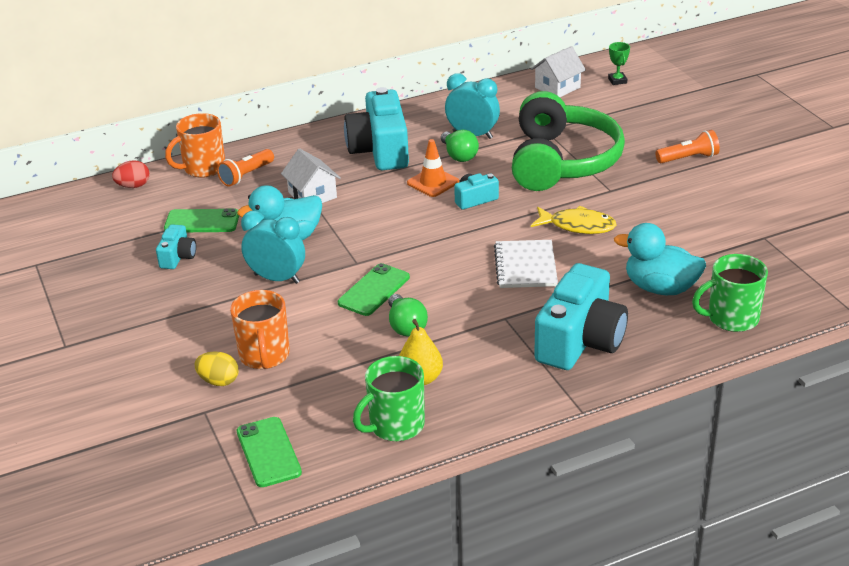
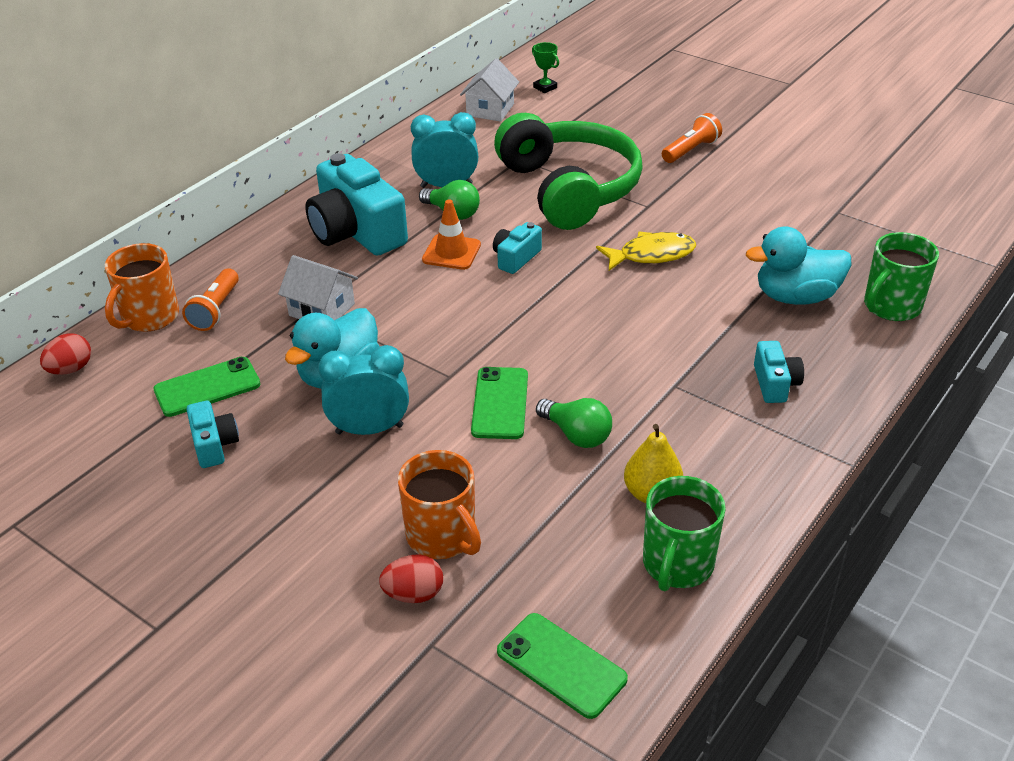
camera: 30 degrees left, 5 degrees up
(219, 381) = (413, 594): yellow egg -> red egg
(525, 266) = (640, 317): white notebook -> none
(580, 341) = (775, 384): turquoise camera -> turquoise camera, size x0.48

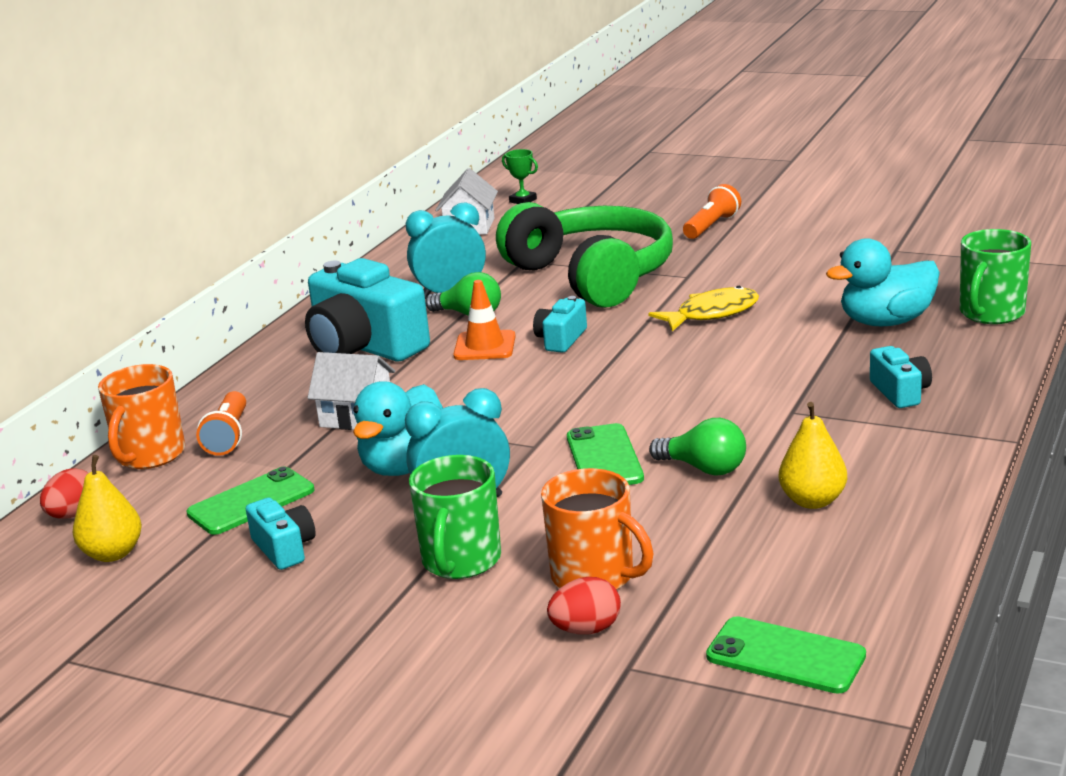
camera: 10 degrees left, 15 degrees down
(85, 419) = (113, 554): none -> yellow pear
(677, 564) = (871, 552): green mug -> green mug (461, 561)

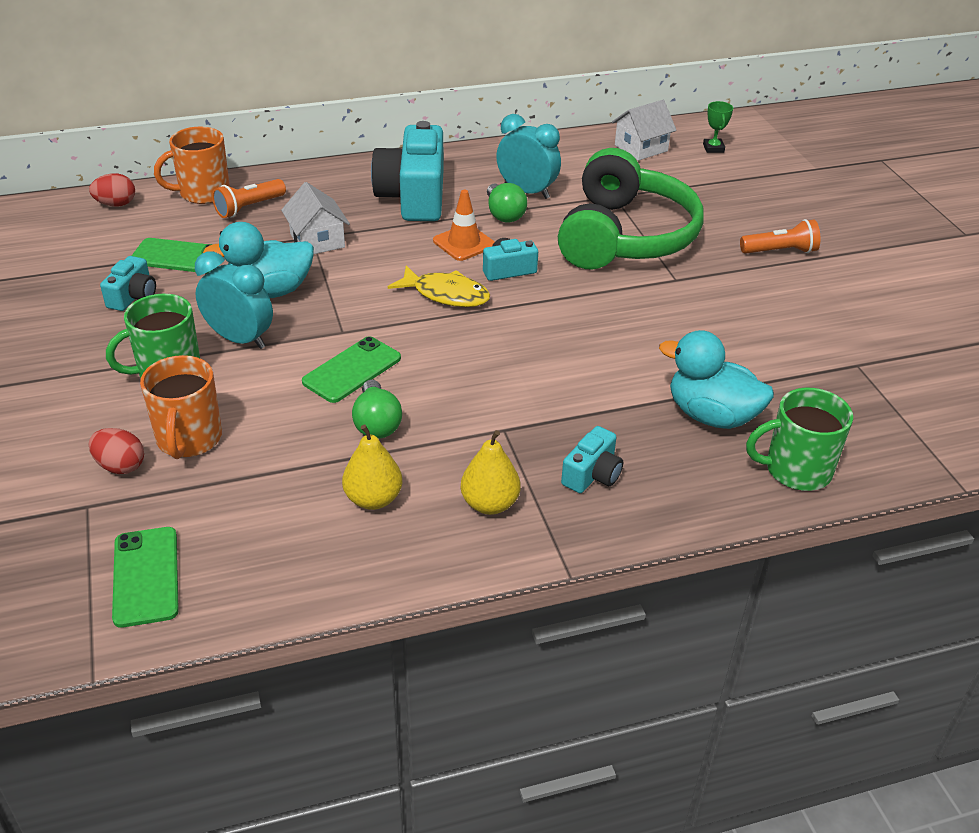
camera: 45 degrees right, 15 degrees up
(113, 554) = (84, 240): yellow pear -> yellow pear (490, 504)
(712, 314) = (625, 319): yellow fish -> yellow fish (446, 294)

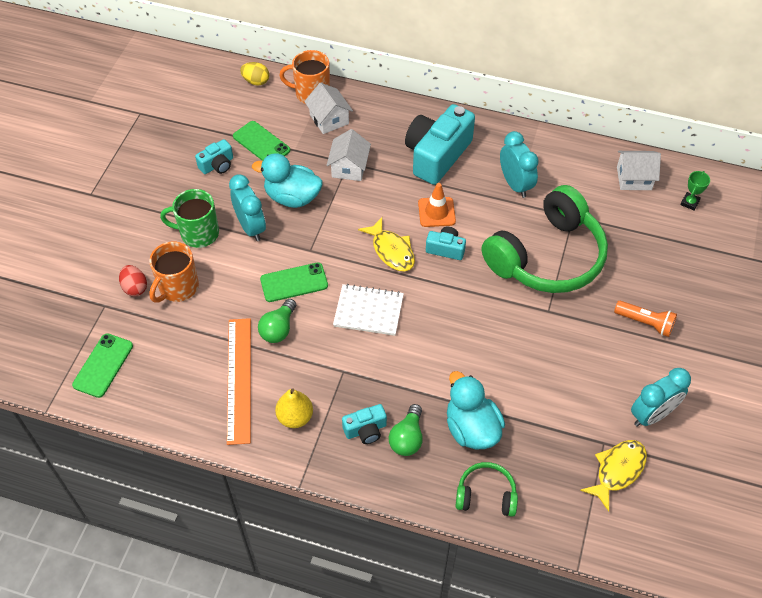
camera: 35 degrees right, 15 degrees up
(116, 204) = (256, 81): red egg -> yellow egg
(249, 208) = (329, 119): orange flashlight -> white house
(373, 499) = (239, 379): yellow pear -> orange ruler
(476, 359) = (368, 311): none -> white notebook
(504, 214) = (483, 198): green light bulb -> green light bulb (407, 438)
(796, 470) = (486, 495): green mug -> green headphones
(873, 321) = (652, 415): none -> turquoise clock
(898, 382) = (617, 471): none -> yellow fish

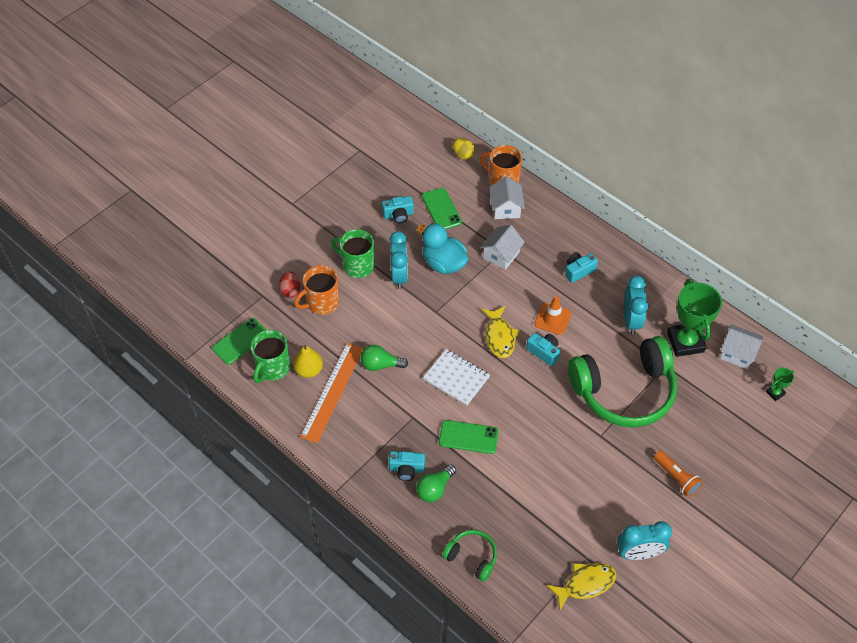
camera: 25 degrees right, 0 degrees up
(156, 380) = (273, 368): none -> green mug
(278, 329) = (380, 365): green light bulb -> green light bulb turned 45 degrees clockwise
(294, 282) = (410, 333): green phone -> green phone (468, 437)
(295, 417) = (359, 437): yellow pear -> yellow pear (309, 370)
(437, 155) = (578, 271): turquoise camera -> turquoise camera, size x0.48
(471, 428) = (488, 502): turquoise duck -> none
(579, 186) = (685, 342): none -> green trophy

